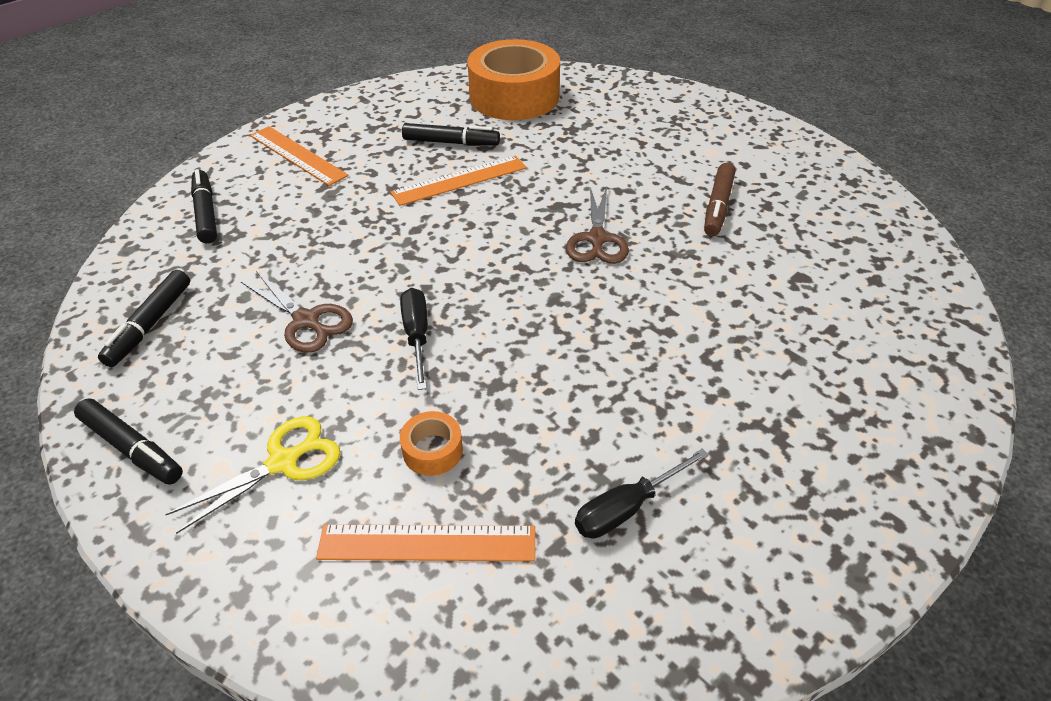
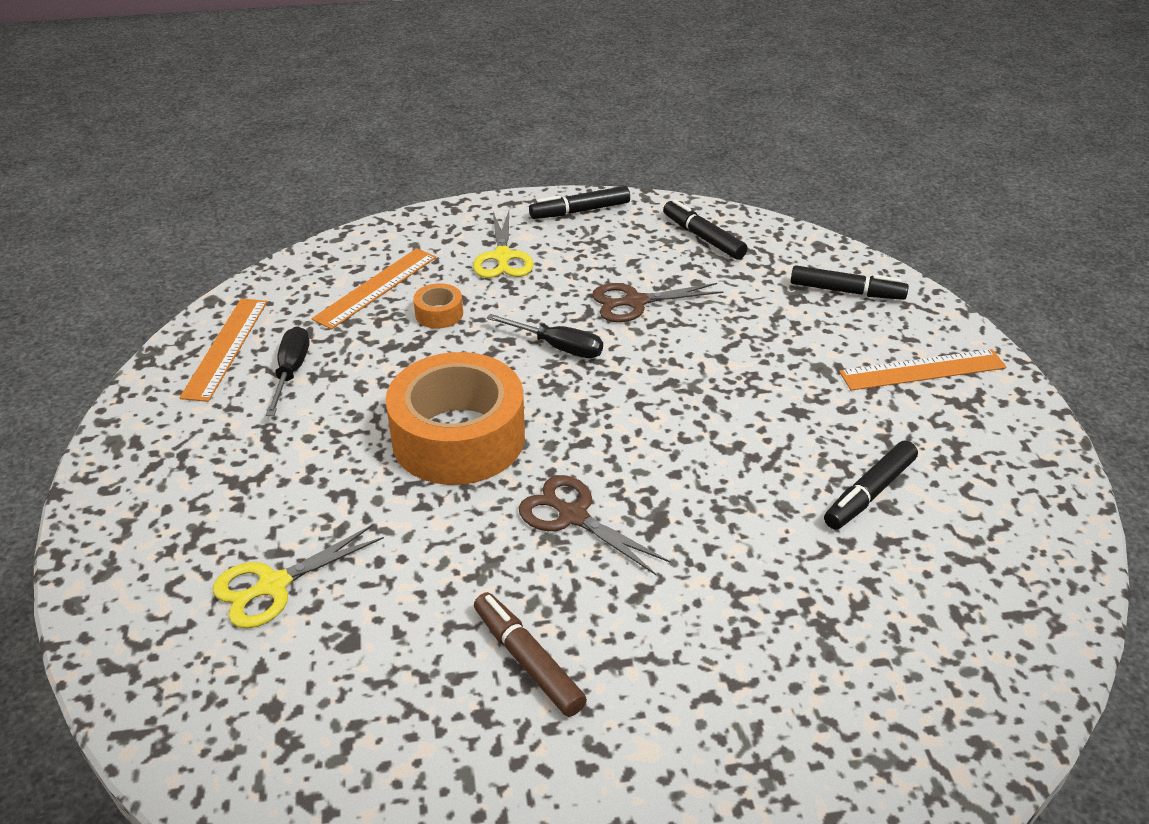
camera: 125 degrees right, 5 degrees down
(459, 180) = (776, 465): orange ruler -> orange ruler (225, 348)
(514, 97) = (965, 612): orange tape -> orange tape (458, 437)
(818, 338) = (273, 585): none -> yellow scissors

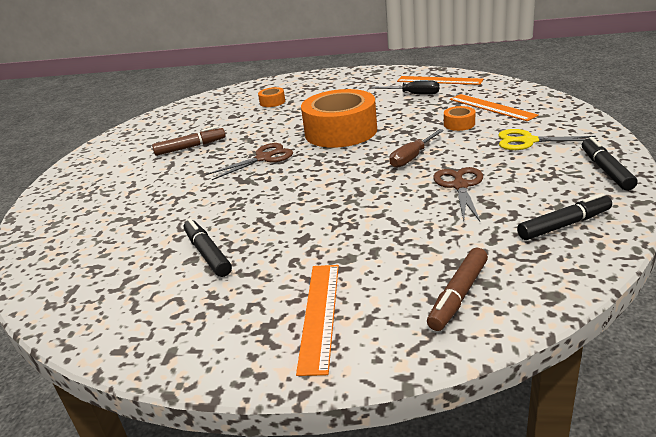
camera: 110 degrees right, 10 degrees down
(273, 585) = (272, 102): yellow scissors -> orange tape
(558, 347) = (412, 157): black screwdriver -> brown screwdriver
(846, 291) = (458, 295): black marker -> brown marker

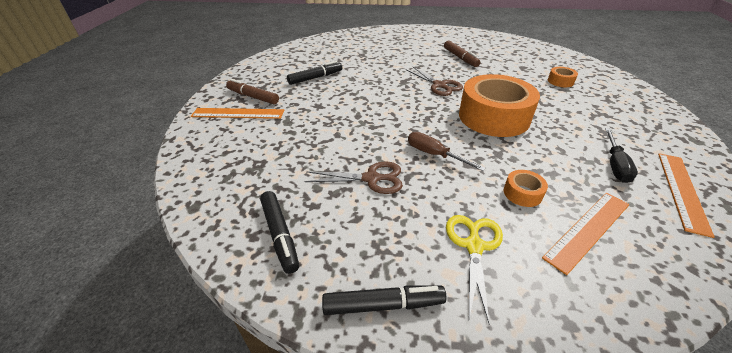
camera: 85 degrees right, 10 degrees up
(458, 295) = (222, 162): brown marker -> brown marker (253, 97)

